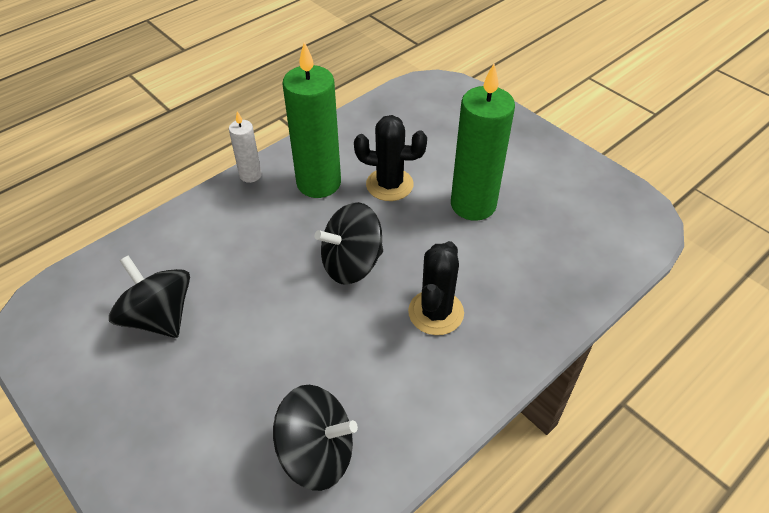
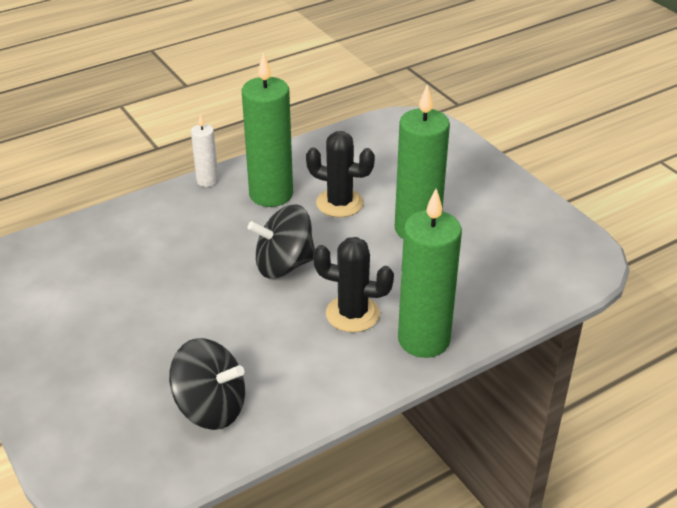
camera: 10 degrees right, 10 degrees down
(159, 317) = (95, 286): black spinning top -> none
(436, 312) = (352, 314): black cactus -> black cactus turned 75 degrees clockwise
(515, 333) = (423, 340): none -> green candle

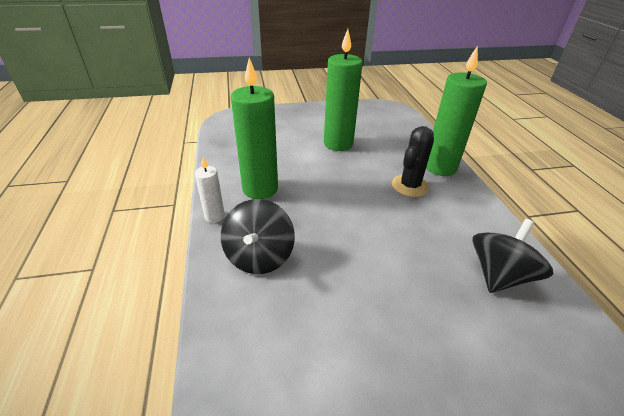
camera: 70 degrees left, 0 degrees up
(284, 265) = (347, 202): black spinning top -> black spinning top (259, 256)
(339, 203) = (293, 163): black cactus -> none

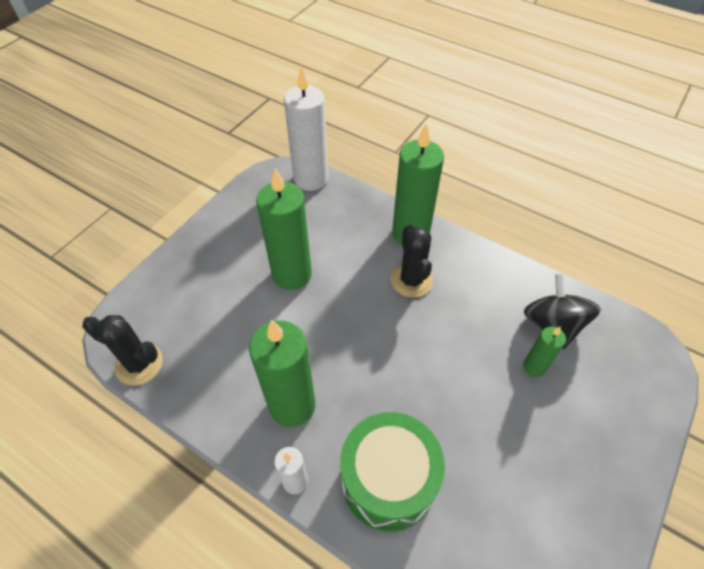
camera: 45 degrees left, 15 degrees up
(220, 131) = (139, 364): none -> black cactus
(259, 256) = (388, 480): black spinning top -> green drum
(405, 117) = (311, 179): none -> white candle
(447, 285) = (534, 367): none -> green candle

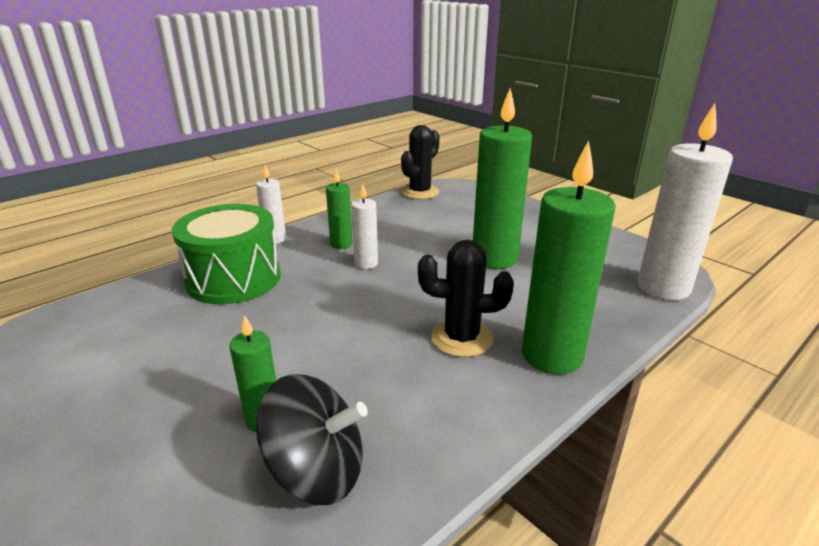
camera: 105 degrees right, 25 degrees down
(292, 405) = (341, 244): green candle -> green candle, size x0.51
(326, 369) = (366, 263): none -> white candle

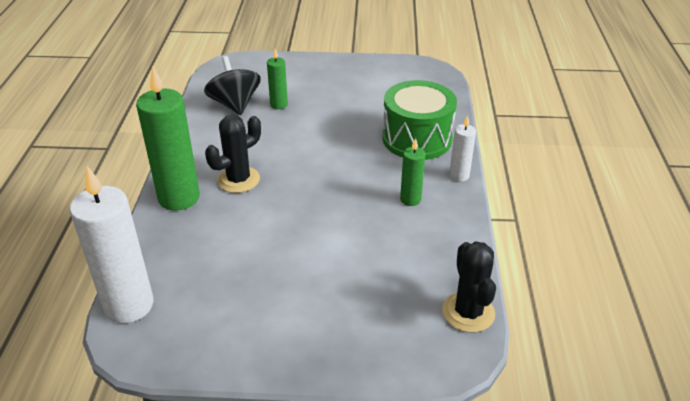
camera: 135 degrees right, 10 degrees up
(316, 472) = (235, 104): black spinning top -> black spinning top turned 105 degrees clockwise
(366, 263) = (365, 194): white candle -> none
(494, 258) = (285, 256): green candle -> none

